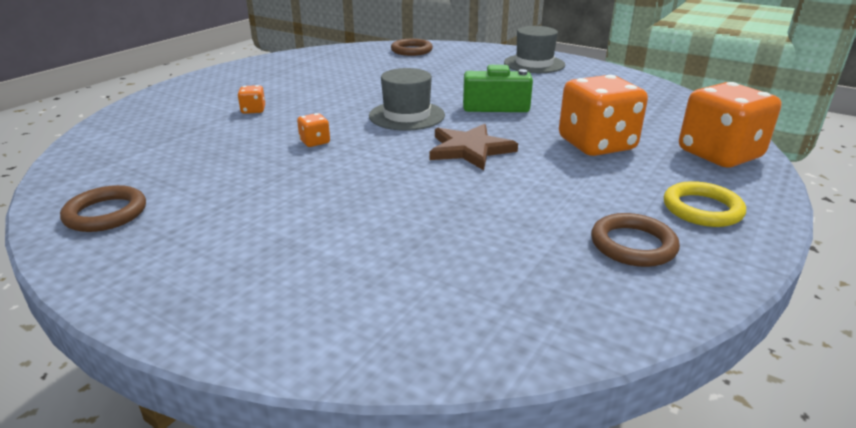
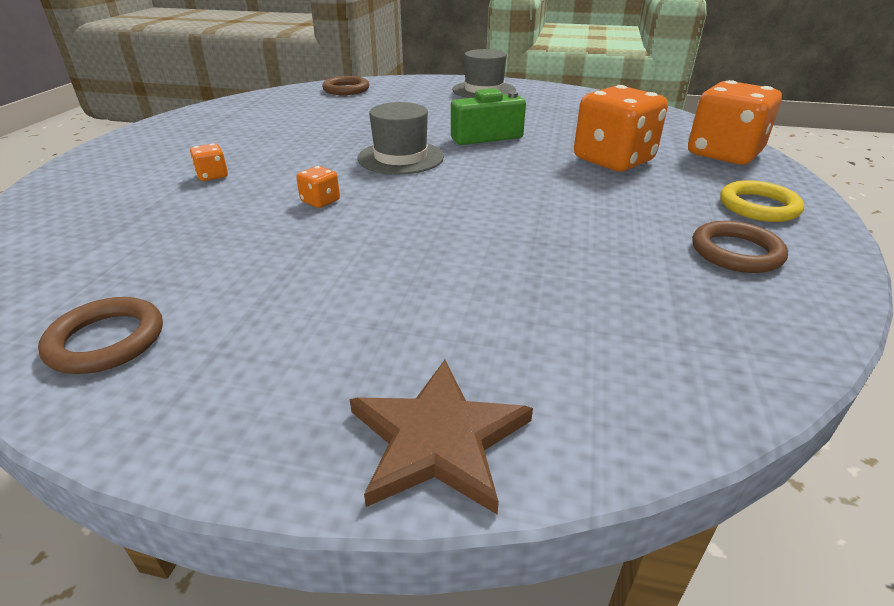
camera: 20 degrees left, 5 degrees up
(470, 149) = (498, 183): brown star -> brown star (438, 439)

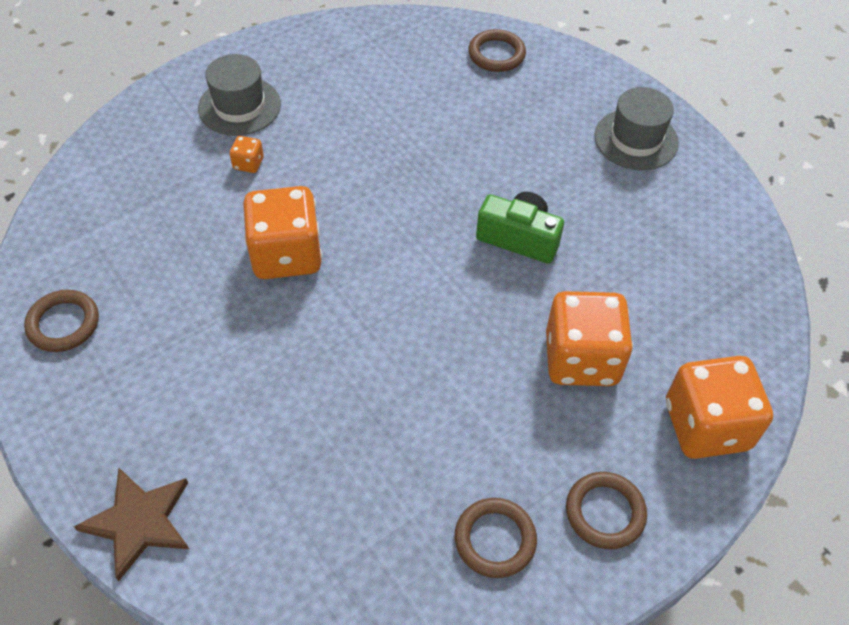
camera: 40 degrees right, 20 degrees up
(320, 201) = (286, 255): orange dice -> orange dice, size x2.39
(400, 157) = (407, 227): grey hat -> grey hat (239, 106)
(758, 206) = (605, 512): yellow ring -> brown ring

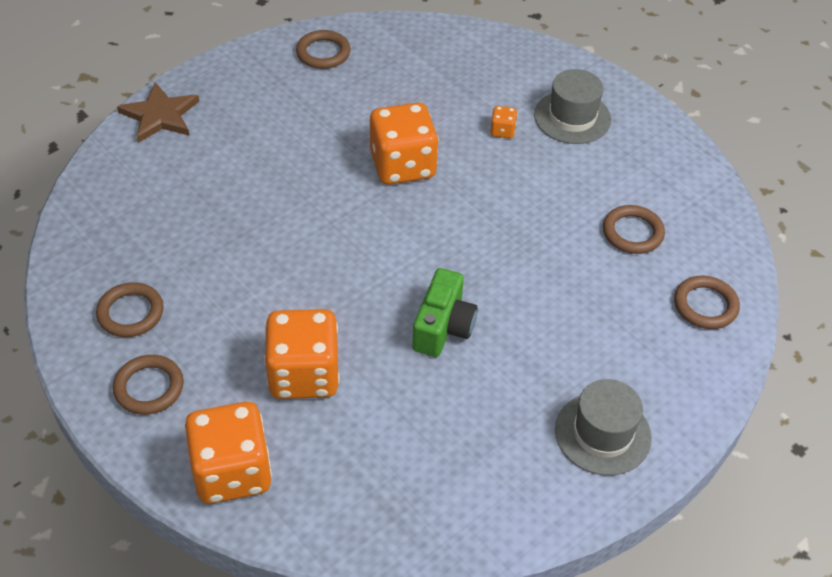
camera: 85 degrees right, 5 degrees down
(407, 86) = (632, 232): none -> brown ring

